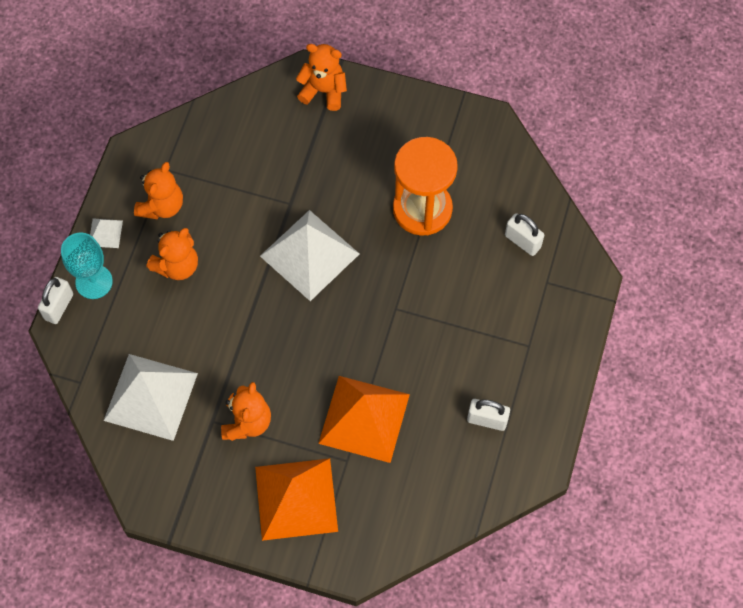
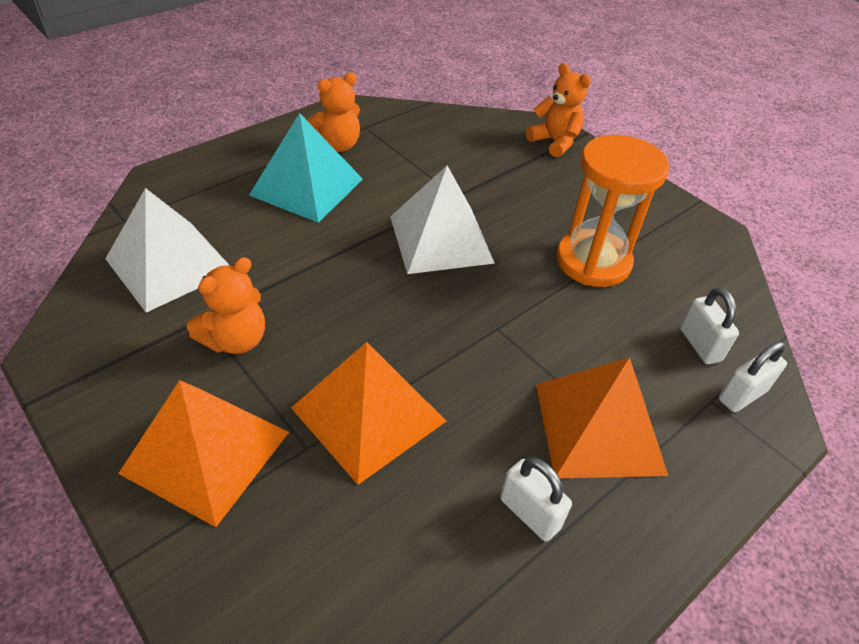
camera: 30 degrees right, 20 degrees down
(59, 307) = (175, 163): white padlock -> white padlock (742, 395)
(94, 282) = (223, 163): turquoise goblet -> none
(105, 233) = (270, 139): white pyramid -> none
(177, 265) = (306, 187): orange teddy bear -> turquoise pyramid
(494, 343) = (599, 427): none -> orange pyramid

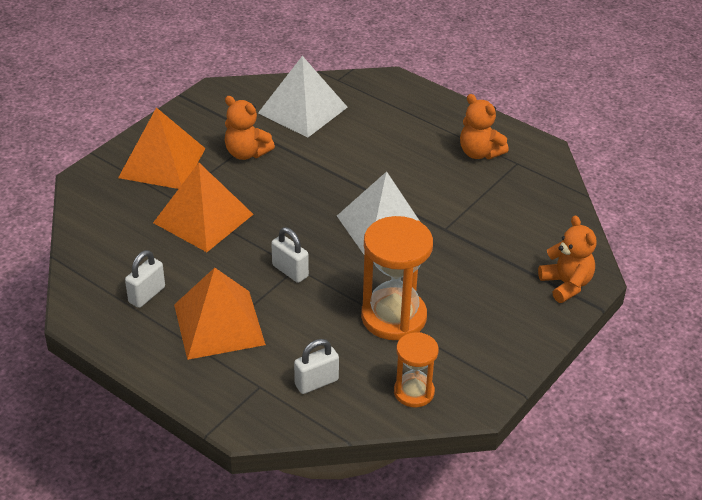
camera: 80 degrees right, 5 degrees down
(306, 187) = (415, 148): turquoise pyramid -> none
(555, 142) = (566, 284): orange teddy bear -> orange teddy bear turned 60 degrees counterclockwise
(706, 270) = (414, 392): none -> orange hourglass
(742, 395) = (270, 405): white padlock -> white padlock (290, 271)

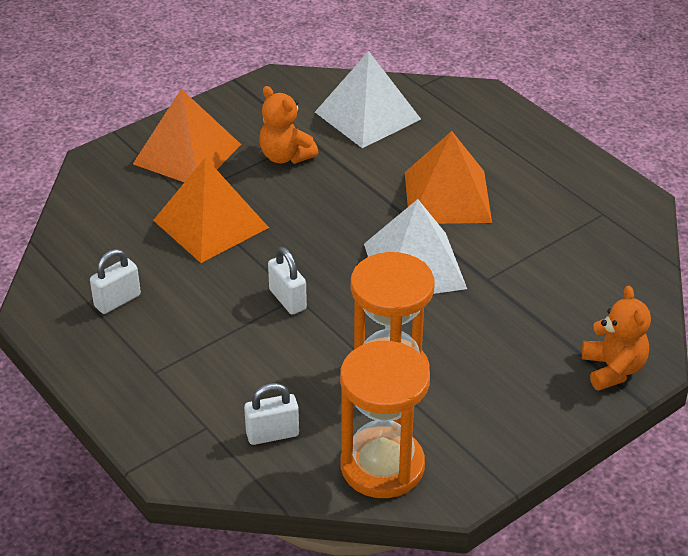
camera: 15 degrees right, 0 degrees up
(219, 324) = (185, 348): orange pyramid -> orange pyramid (447, 197)
(414, 392) = (382, 466): orange hourglass -> orange hourglass, size x1.71
(479, 153) = (560, 195): orange teddy bear -> none

